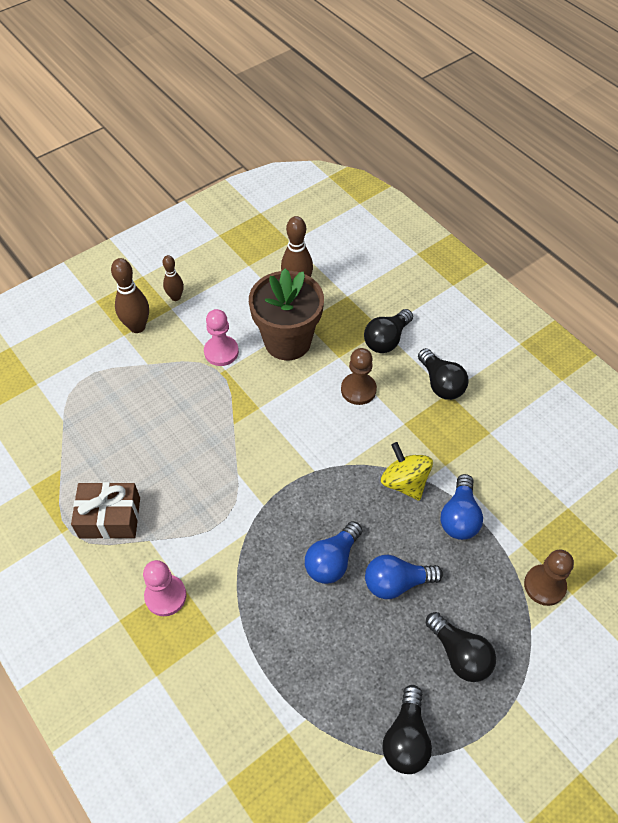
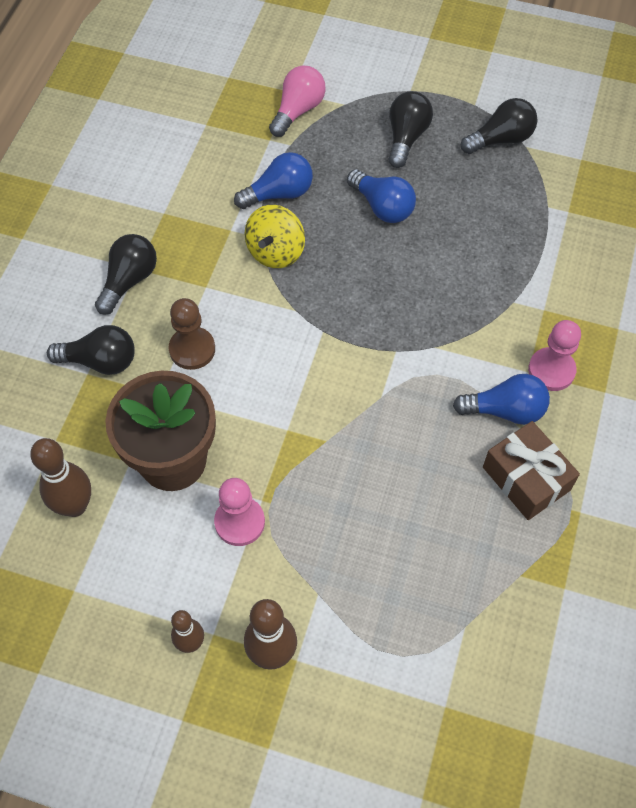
camera: 125 degrees left, 5 degrees up
(332, 560) = (403, 263): blue light bulb -> blue light bulb (505, 410)
(544, 585) = (298, 110): brown pawn -> pink light bulb

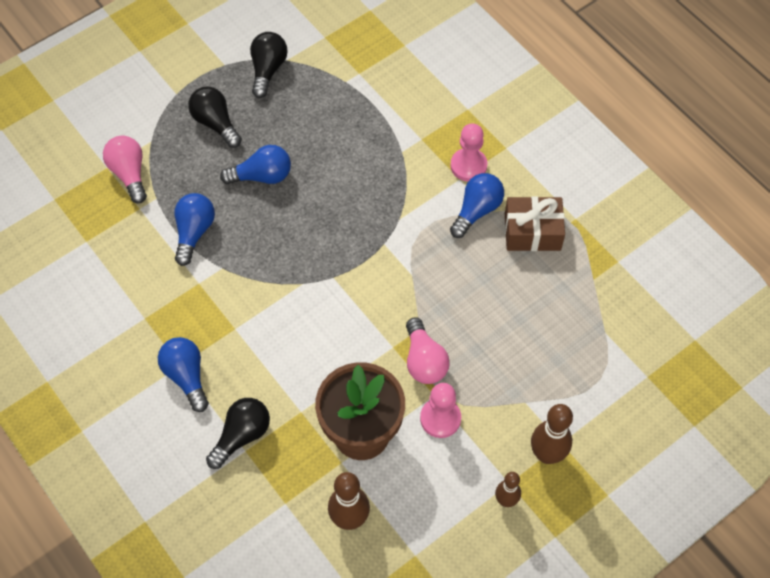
camera: 55 degrees left, 0 degrees up
(129, 280) = (186, 376): black light bulb -> blue light bulb
(192, 349) = (281, 368): brown pawn -> none
(275, 251) = (243, 265): yellow spinning top -> none
(293, 467) = (424, 361): none -> pink light bulb

